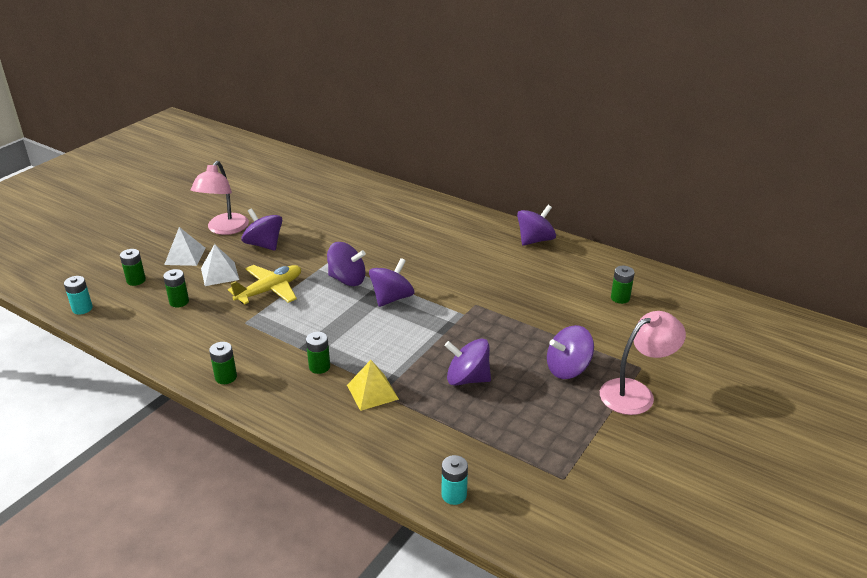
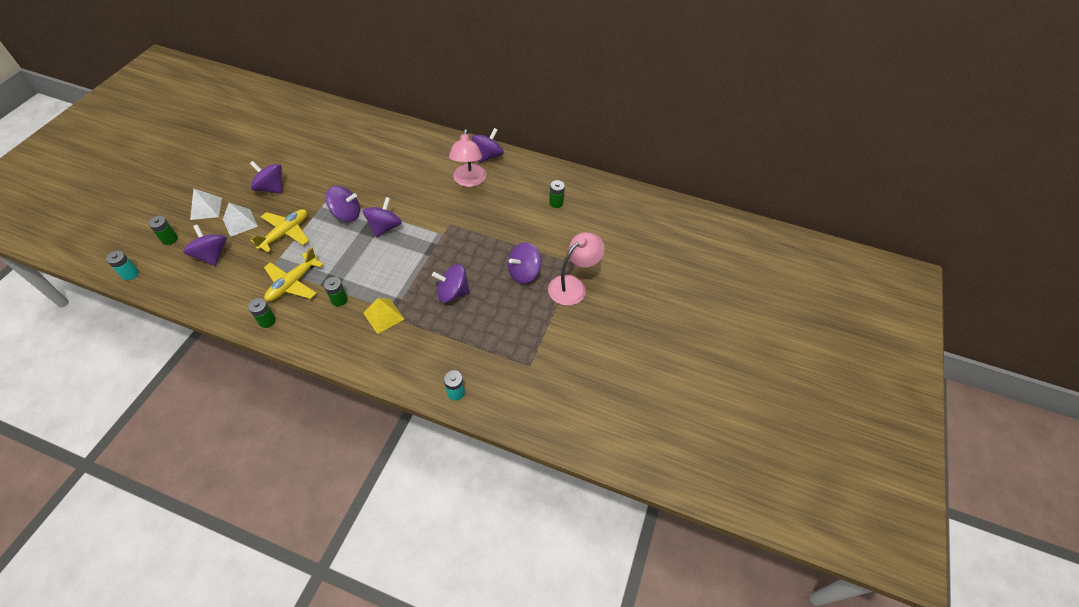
camera: 15 degrees left, 20 degrees up
(179, 302) = (212, 255): green battery -> purple spinning top
(224, 229) = (234, 176): pink lamp -> pink lamp (469, 181)
(266, 342) = (293, 283): none -> yellow plane

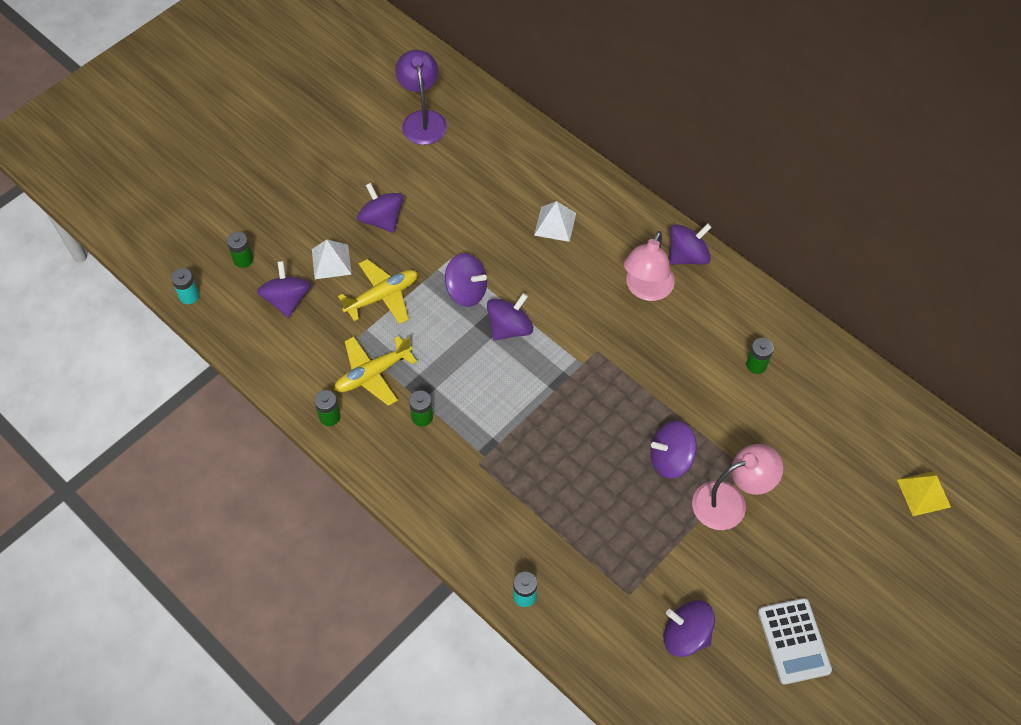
camera: 25 degrees right, 5 degrees up
(206, 208) = (295, 226): white pyramid -> white pyramid (555, 224)
(283, 125) = (422, 120): none -> purple lamp
(383, 316) = (469, 459): yellow pyramid -> yellow pyramid (923, 493)
(452, 293) = (566, 456): purple spinning top -> purple spinning top (686, 635)
(650, 356) = (794, 641): none -> white calculator

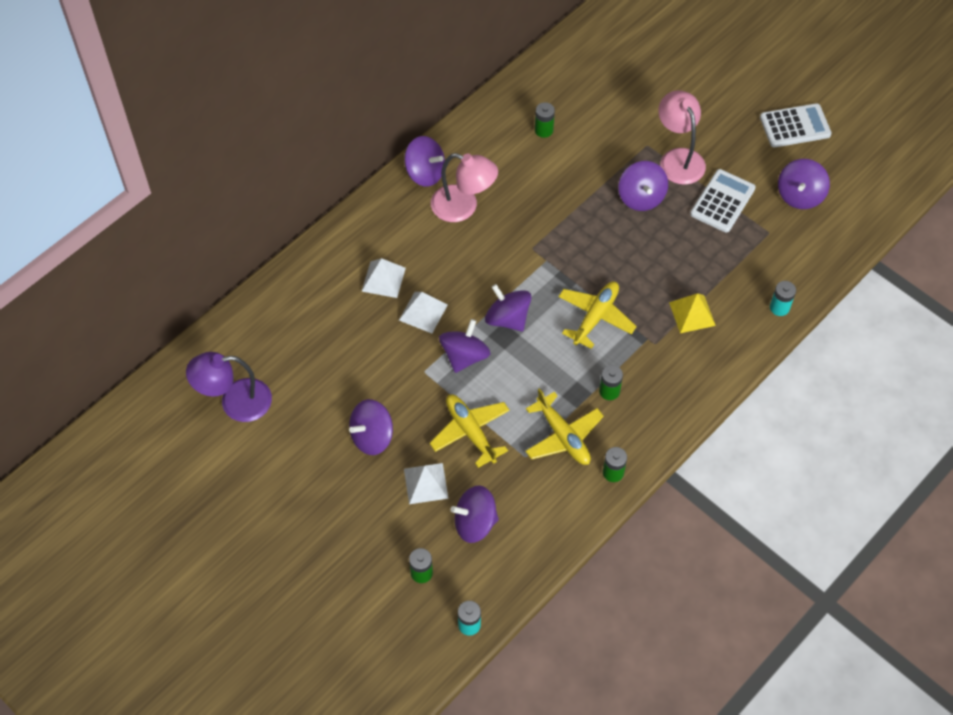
camera: 90 degrees left, 0 degrees up
(512, 407) = (595, 317): none -> yellow plane
(517, 257) = (423, 312): none -> white pyramid
(671, 546) = (722, 201): none -> white calculator
(687, 256) = (425, 173): purple spinning top -> purple spinning top turned 150 degrees clockwise
(923, 493) = (660, 32): yellow pyramid -> yellow pyramid (692, 314)

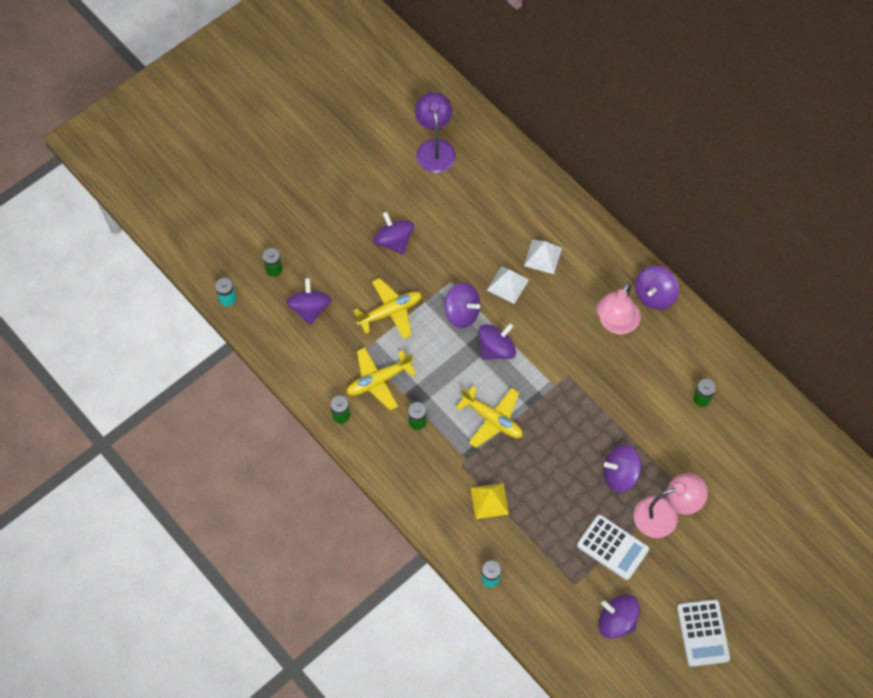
camera: 95 degrees right, 5 degrees up
(425, 483) = (348, 276): white pyramid -> none

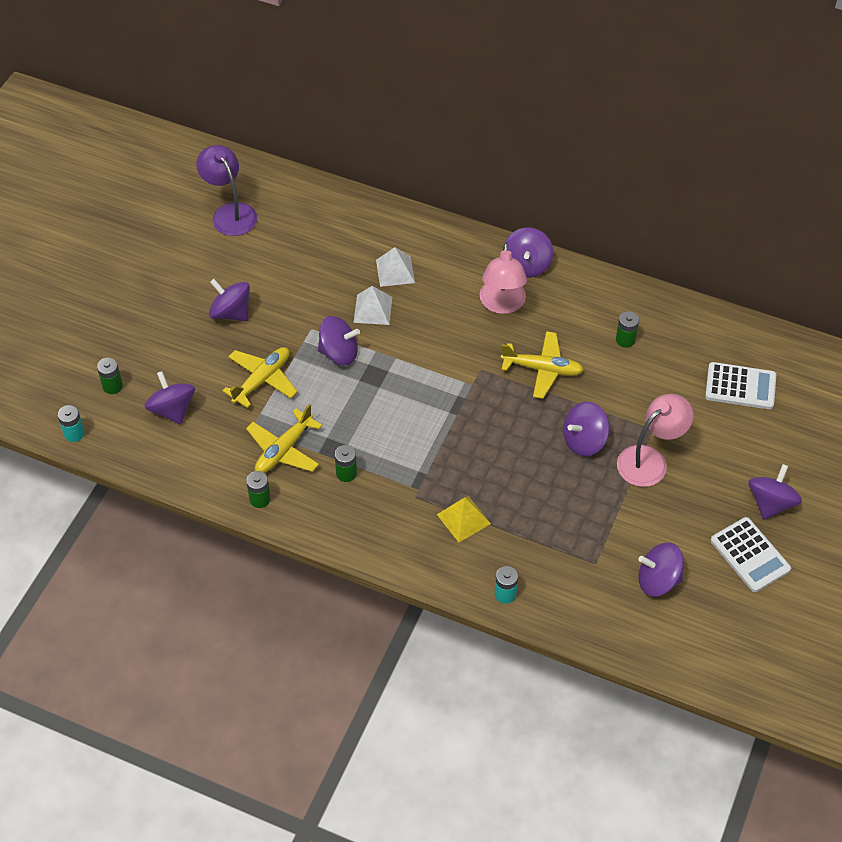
camera: 25 degrees left, 10 degrees down
(492, 419) = (425, 440): yellow plane -> yellow plane (542, 369)
(496, 349) = (393, 373): purple spinning top -> purple spinning top (770, 503)
(612, 547) = (614, 512): white calculator -> white calculator (740, 386)

